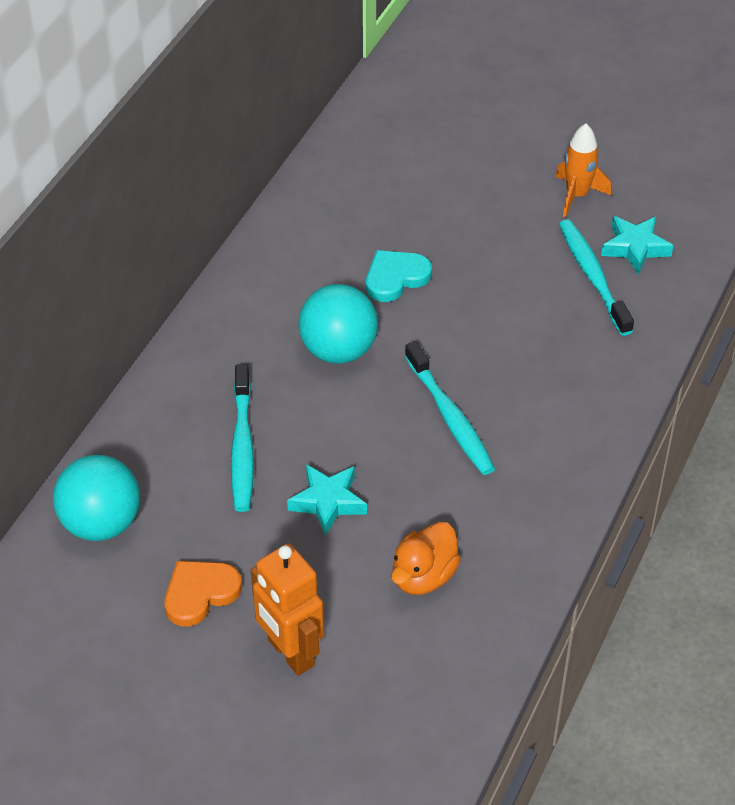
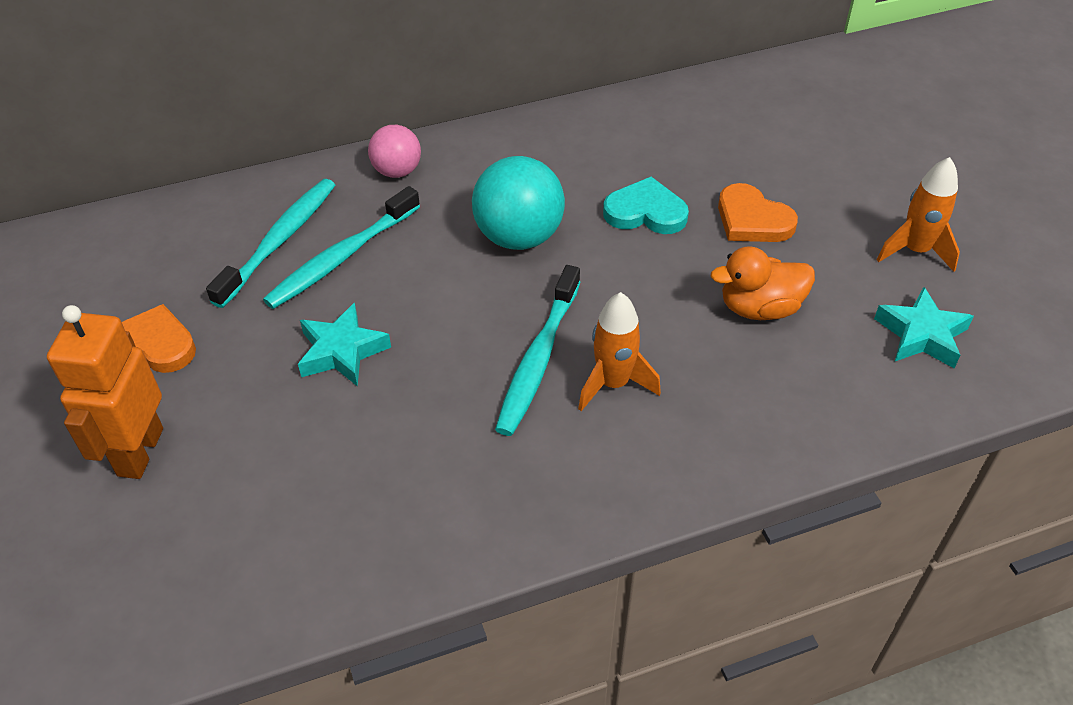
camera: 45 degrees right, 0 degrees up
(101, 523) = (168, 239): turquoise ball -> none
(195, 363) = (397, 171): none -> pink ball
(423, 576) = (327, 480): orange duck -> orange duck (759, 308)
(465, 238) = (752, 220): none -> orange heart
(509, 399) = (613, 384): none -> orange rocket
(593, 276) = (841, 331): turquoise toothbrush -> turquoise toothbrush (279, 241)

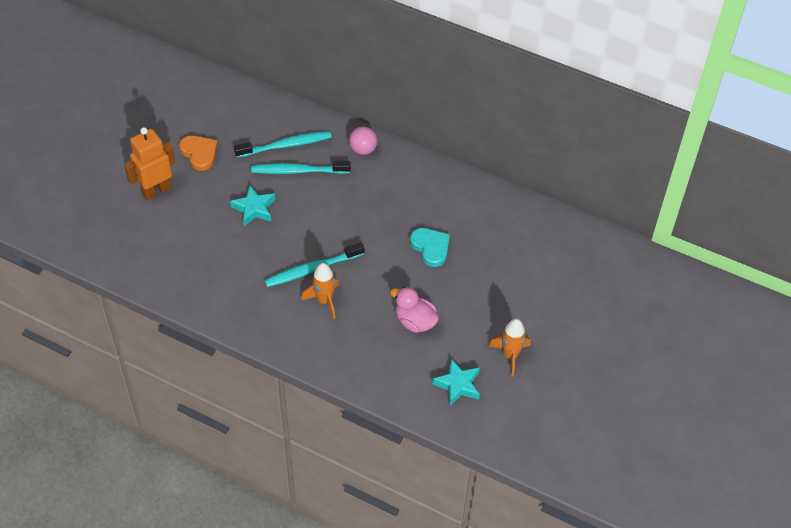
camera: 45 degrees right, 5 degrees up
(519, 237) = (370, 216): turquoise ball -> none
(752, 220) = (467, 287): orange heart -> none
(759, 308) = (415, 321): orange duck -> pink duck

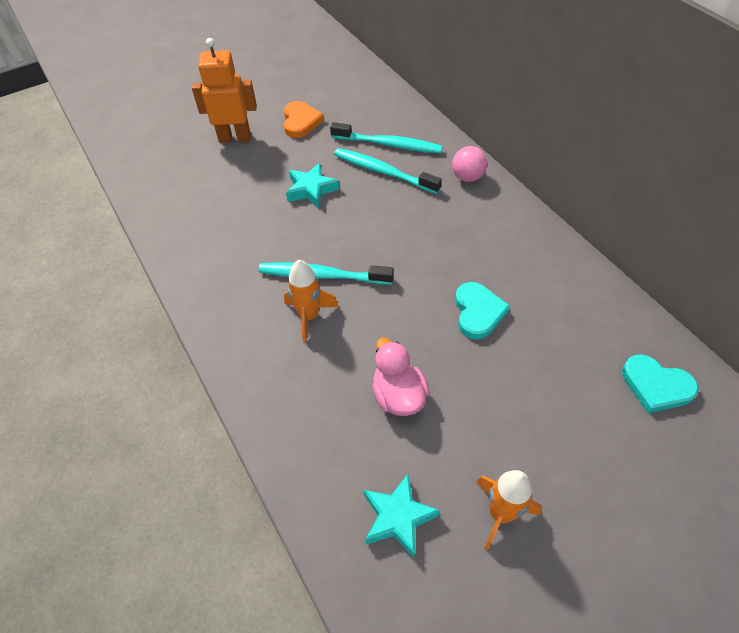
camera: 35 degrees right, 0 degrees up
(557, 245) = (656, 386): none -> turquoise heart

